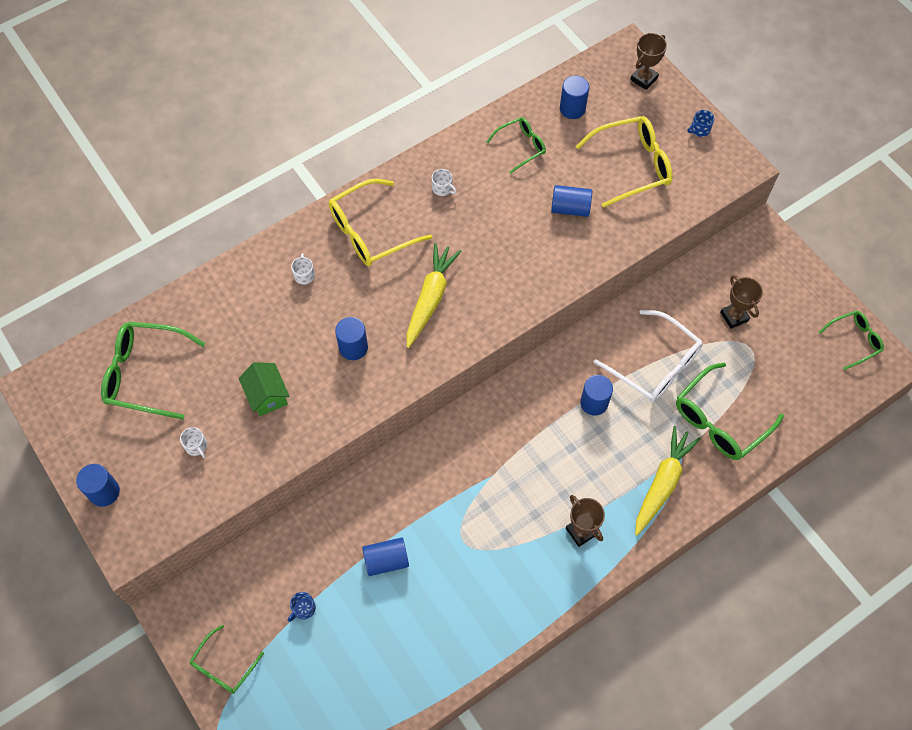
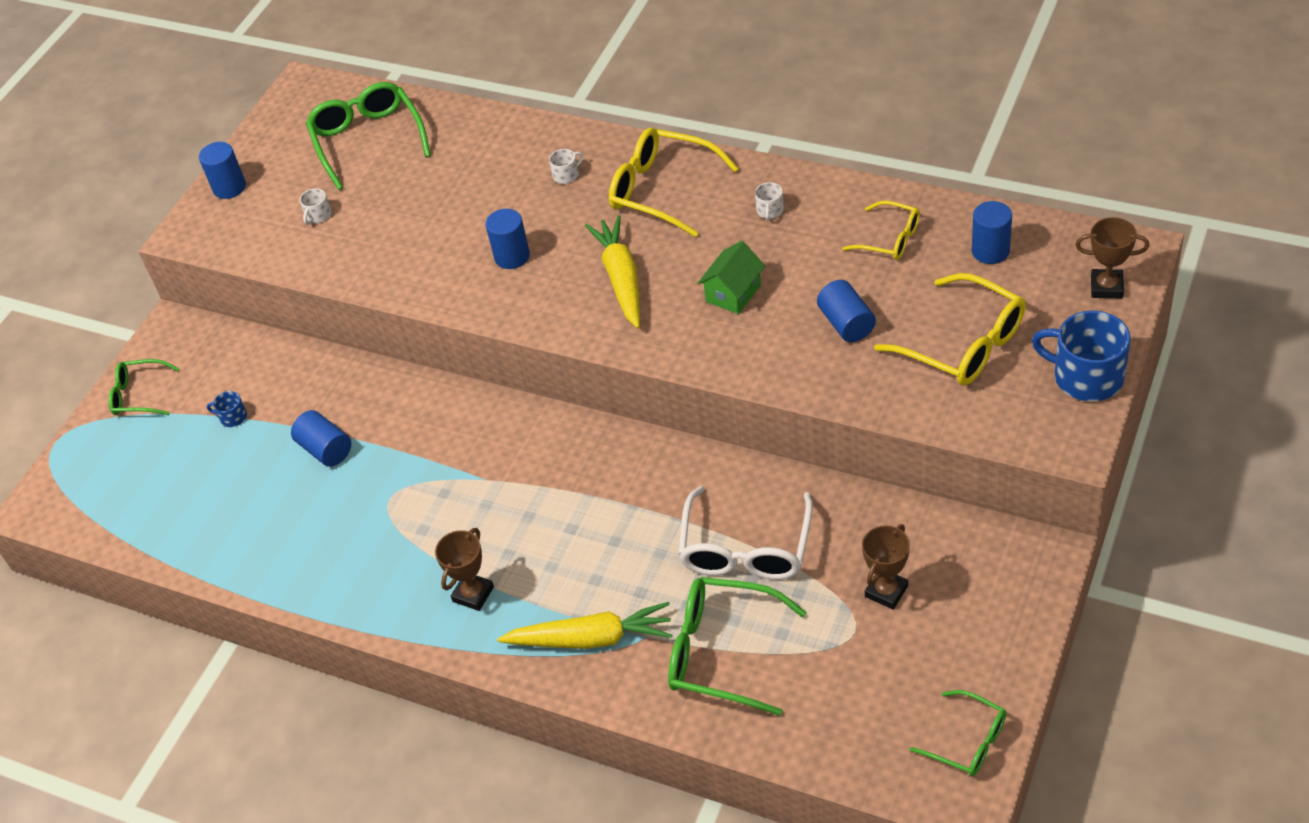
camera: 65 degrees right, 15 degrees down
(267, 395) = (408, 229): green house -> green house (733, 293)
(430, 298) = (621, 278): yellow carrot -> yellow carrot turned 90 degrees counterclockwise
(521, 147) = (890, 239): green glasses -> yellow glasses
(594, 403) = (647, 518): blue cylinder -> none
(699, 129) = (1086, 376): blue mug -> blue mug, size x2.22

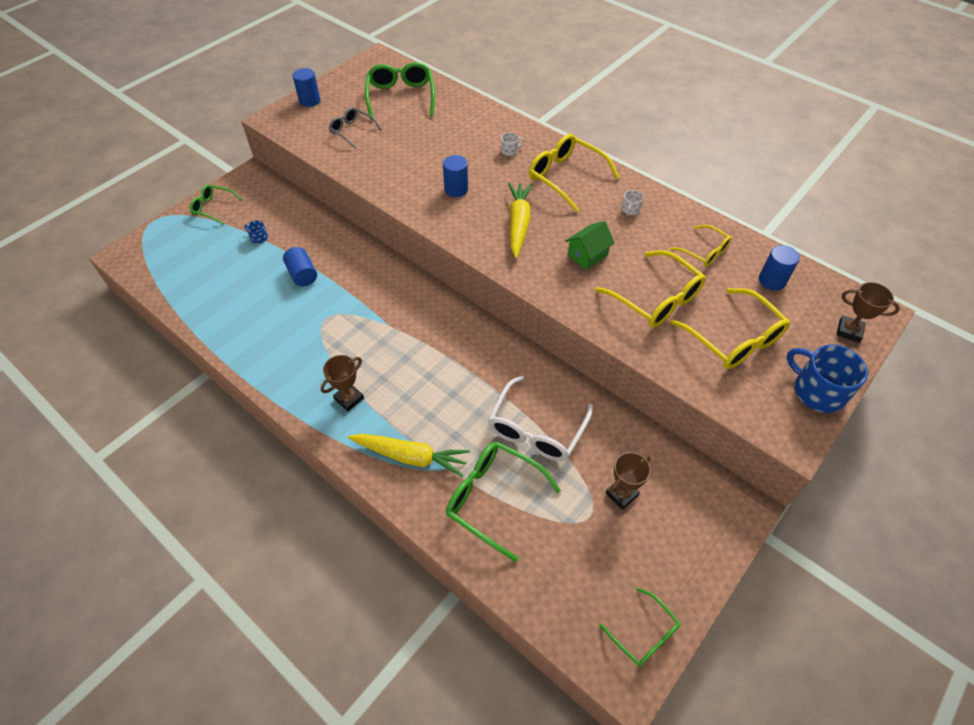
camera: 10 degrees right, 5 degrees up
(318, 215) = (352, 131): white mug -> grey glasses
(846, 323) = (656, 299): blue cylinder -> yellow glasses

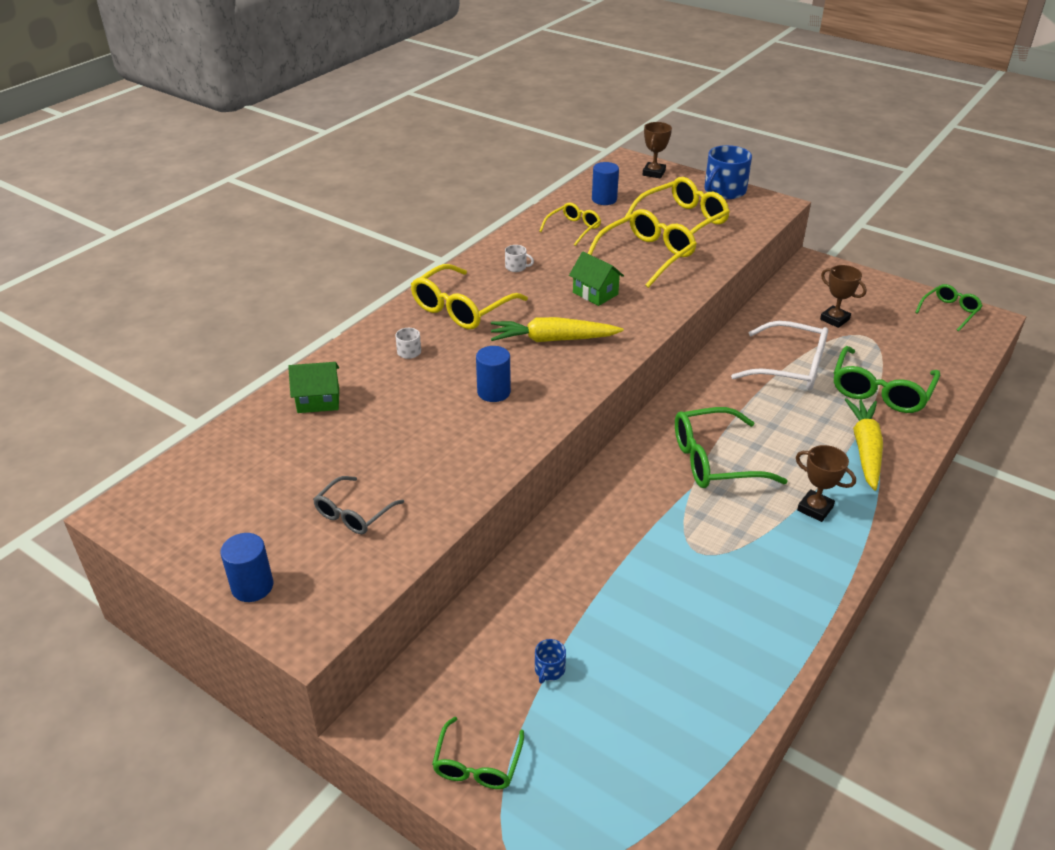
camera: 95 degrees left, 15 degrees down
(302, 274) = (622, 593): blue cylinder -> none
(401, 97) = (261, 468): green glasses -> green glasses (714, 460)
(459, 114) = (318, 401): none -> green house

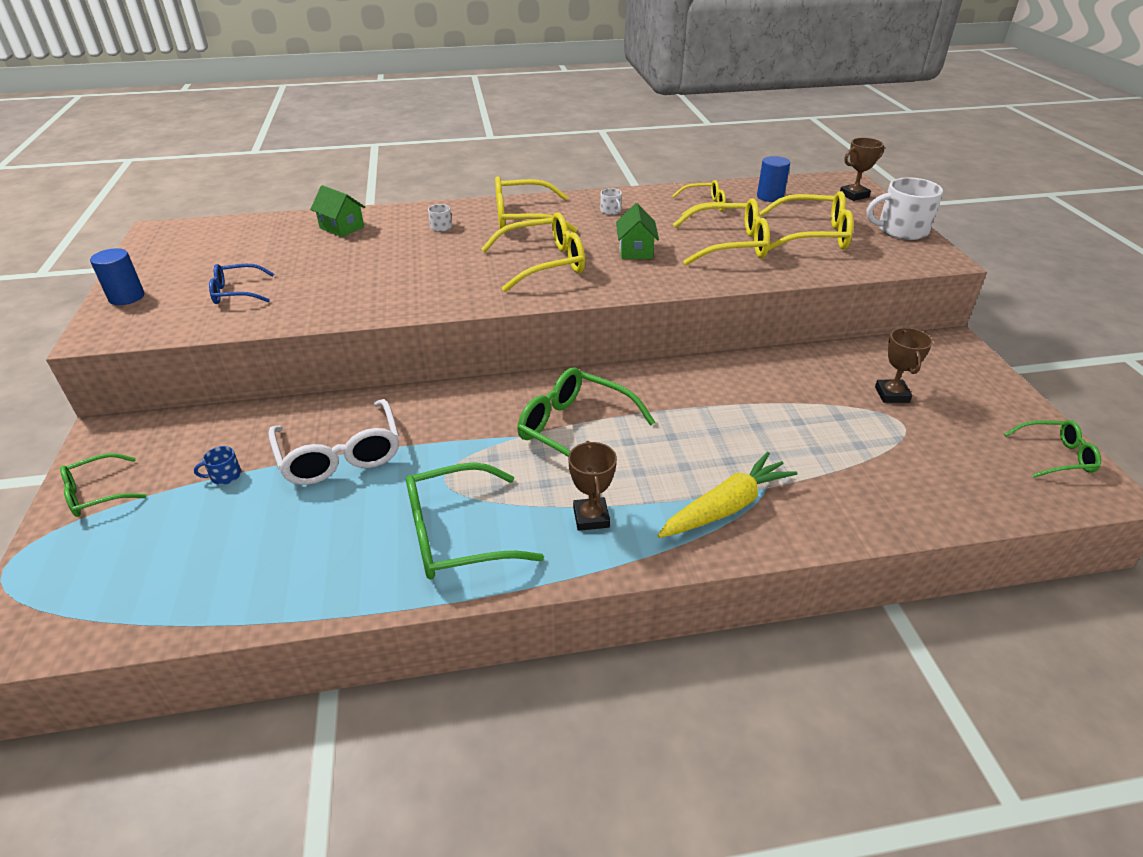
camera: 45 degrees right, 0 degrees up
(354, 514) = (237, 292): grey glasses -> blue glasses
(494, 392) = (442, 273): blue cylinder -> none
(552, 340) = (544, 263): yellow carrot -> yellow glasses
(724, 191) = (901, 230): blue mug -> white mug
(790, 367) = (772, 406): white glasses -> white glasses (340, 455)
(880, 391) = (833, 474): green glasses -> green glasses (456, 535)

